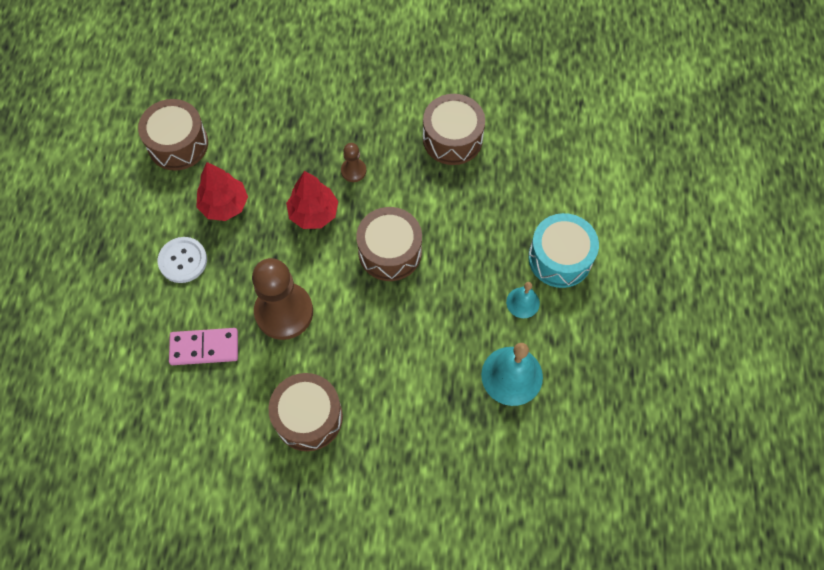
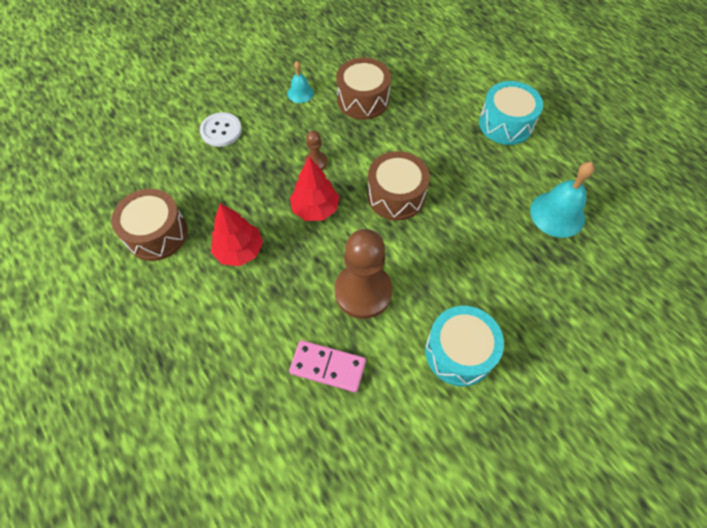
camera: 40 degrees left, 5 degrees down
(183, 260) = (244, 315): white button -> white button (221, 130)
(204, 348) = (327, 367): pink domino -> pink domino turned 60 degrees clockwise
(308, 417) = (459, 352): brown drum -> turquoise drum
(523, 302) = (513, 165): turquoise bell -> turquoise bell (300, 93)

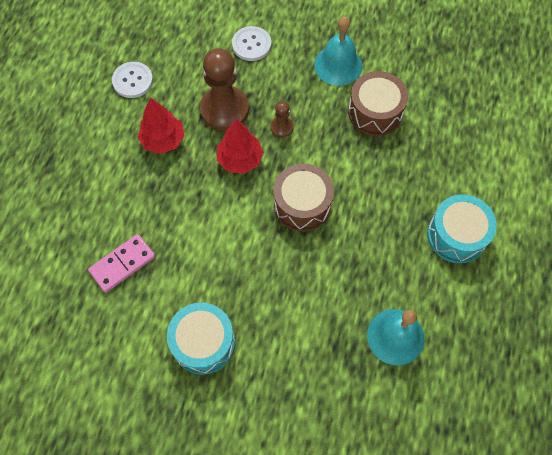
camera: 50 degrees right, 5 degrees up
(157, 234) = (132, 81): brown drum -> white button
(300, 93) = (338, 65): turquoise bell -> turquoise bell, size x1.78
(327, 367) = (122, 264): pink domino -> pink domino turned 75 degrees clockwise
(363, 292) = (198, 243): brown pawn -> brown pawn (224, 110)

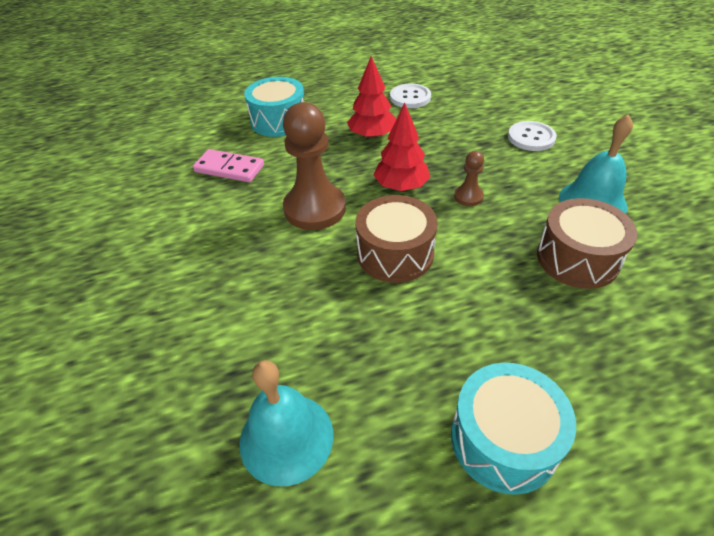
camera: 60 degrees right, 20 degrees down
(203, 342) = (176, 255): turquoise drum -> turquoise drum (279, 121)
(224, 110) = (442, 153): brown pawn -> brown pawn (315, 208)

